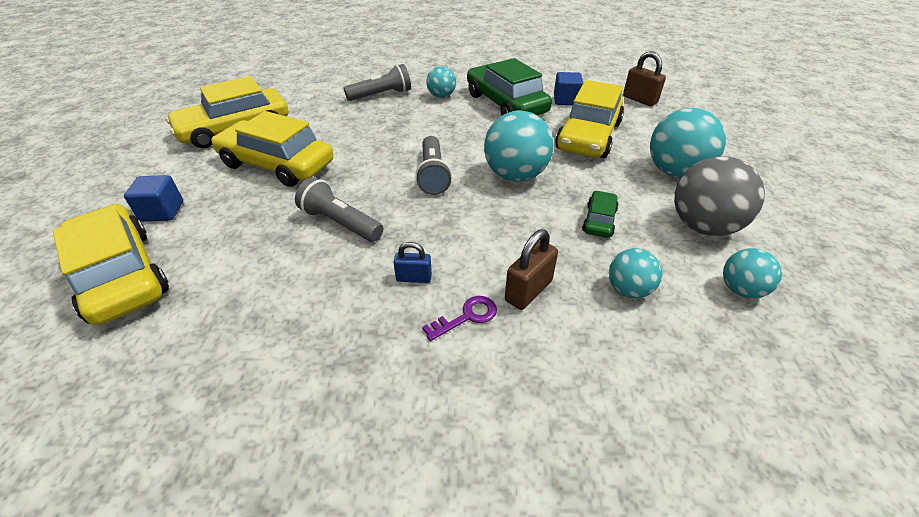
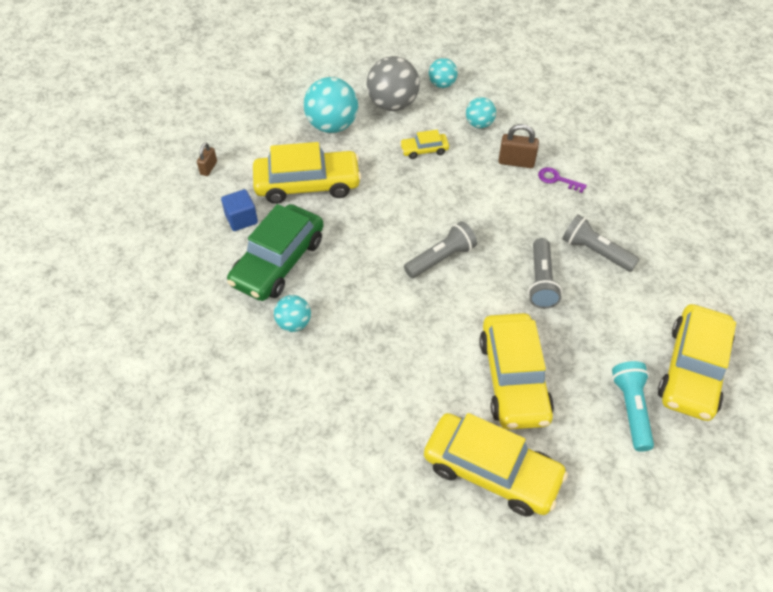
camera: 120 degrees left, 10 degrees up
(162, 211) = (631, 409): blue cube -> turquoise flashlight
(381, 95) = (326, 381): grey flashlight -> grey flashlight (595, 251)
(414, 278) = (552, 215): blue padlock -> none
(515, 175) = (403, 209): turquoise ball -> none
(599, 220) = (424, 150): green car -> yellow car
(639, 100) = (208, 168): brown padlock -> brown padlock, size x0.64

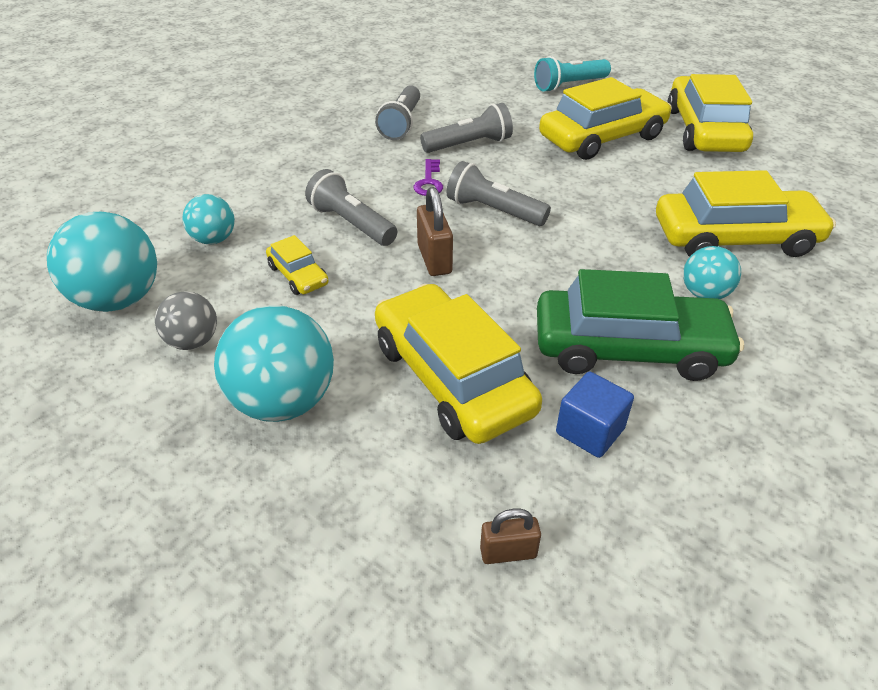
camera: 115 degrees left, 10 degrees down
(392, 104) = (193, 341): grey ball -> grey ball, size x0.56
(442, 84) = (119, 299): turquoise ball -> turquoise ball, size x1.77
(464, 184) = (352, 223): none -> grey flashlight
(516, 162) = (283, 194): brown padlock -> brown padlock (434, 259)
(557, 179) = (301, 161): purple key -> purple key (429, 182)
(692, 370) = (501, 68): yellow car -> yellow car (735, 238)

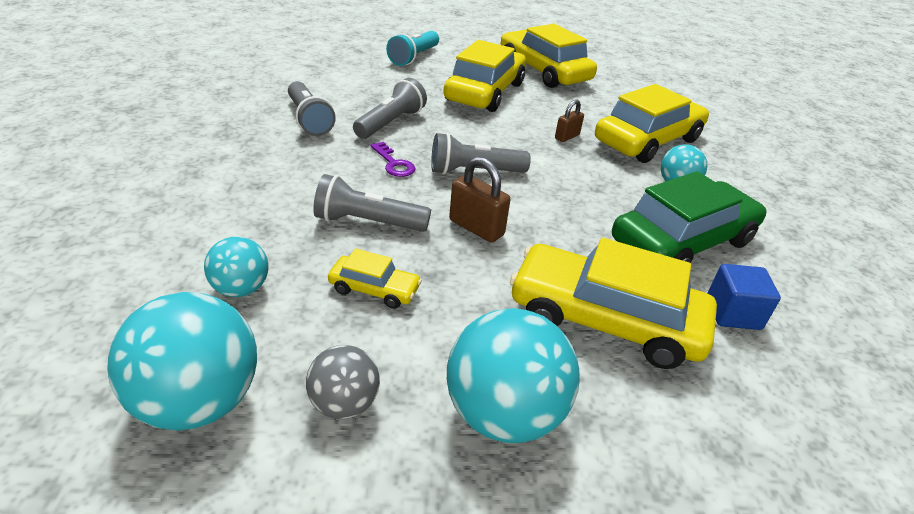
camera: 40 degrees left, 5 degrees down
(508, 552) = (800, 435): brown padlock -> brown padlock (567, 137)

